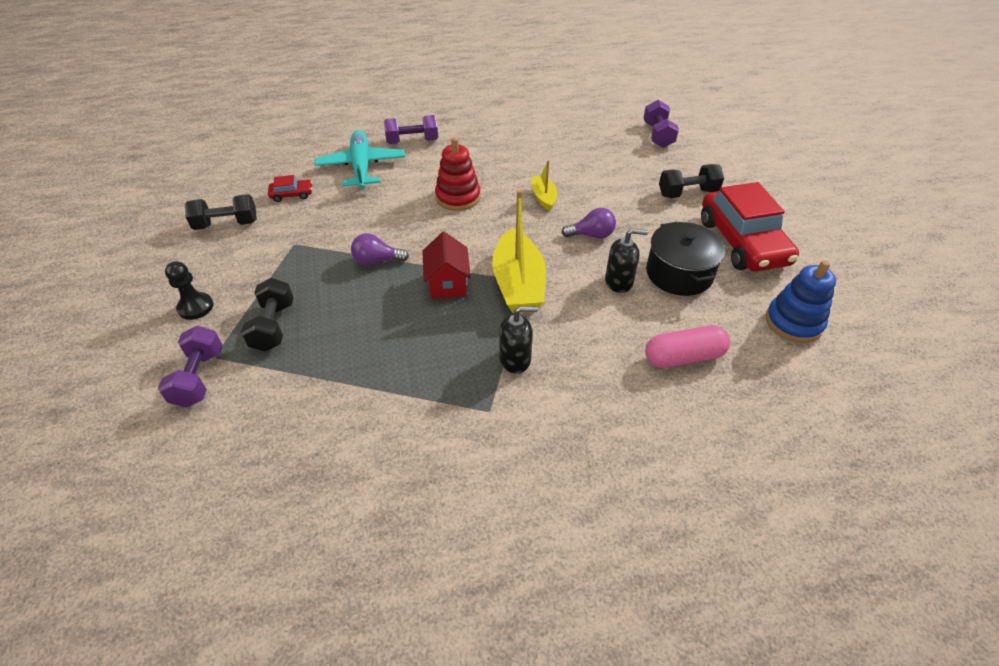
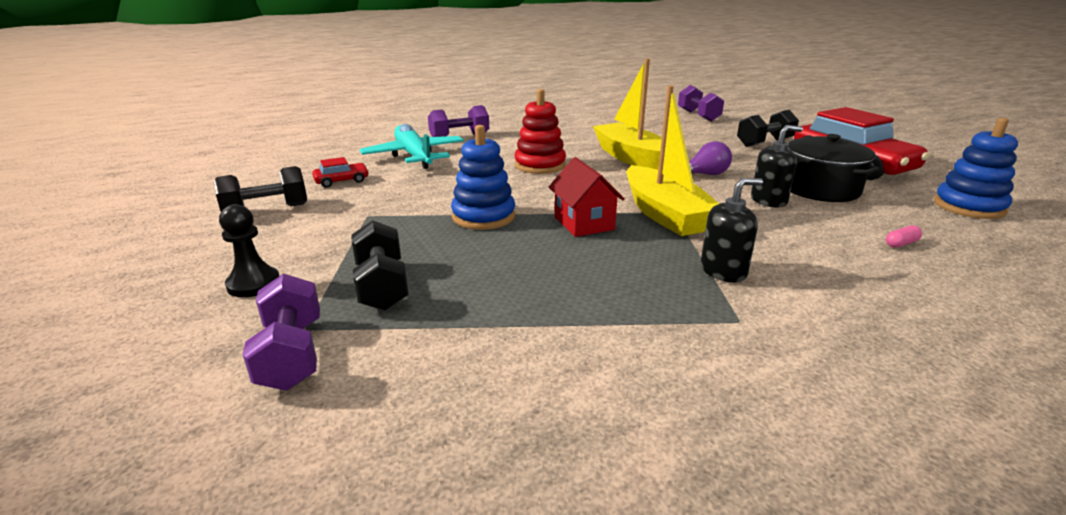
camera: 15 degrees left, 20 degrees down
(377, 261) = (483, 216): purple light bulb -> blue stacking toy
(543, 197) = (630, 157): yellow boat -> yellow boat, size x1.92
(683, 357) = (901, 243): pink capsule -> pink capsule, size x0.42

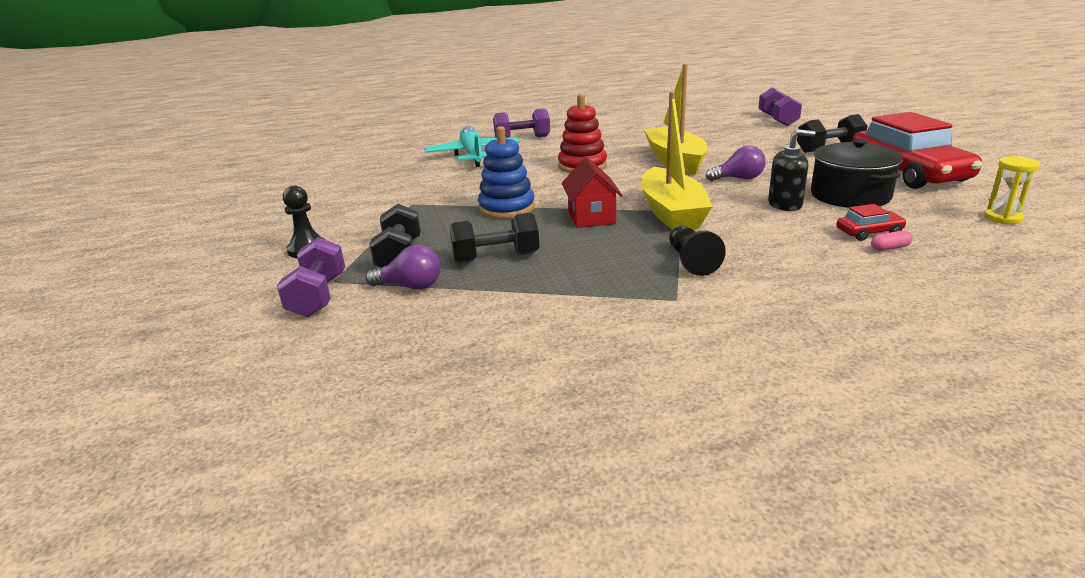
camera: 15 degrees right, 0 degrees up
(266, 210) = (335, 196): black dumbbell -> black dumbbell (496, 258)
(342, 181) = (402, 175): red car -> red car (869, 232)
(414, 329) = (410, 286): none -> purple light bulb
(723, 271) = (691, 261): black soap dispenser -> black pawn
(969, 207) = (1003, 218): blue stacking toy -> yellow hourglass

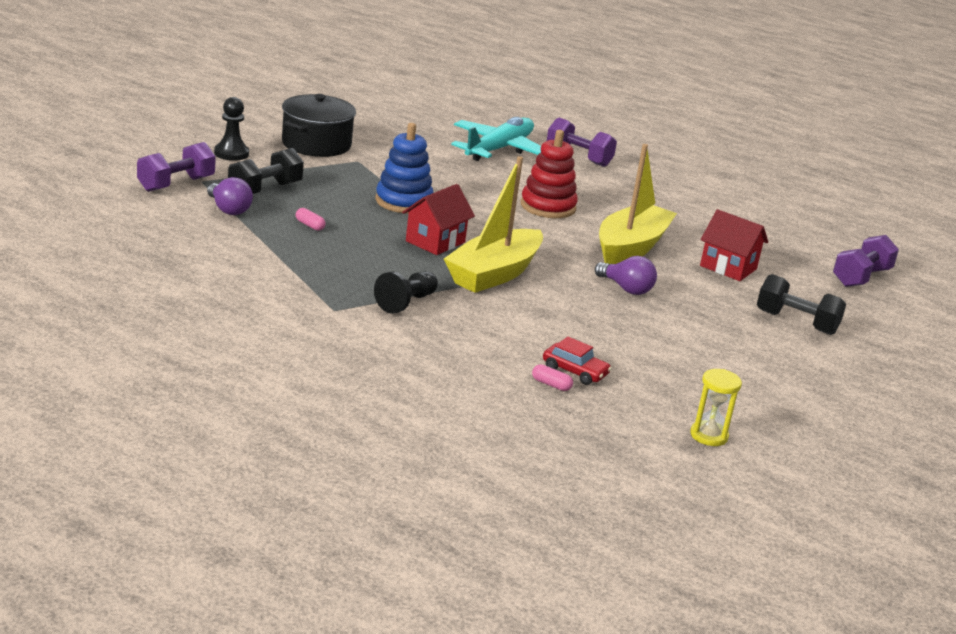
camera: 40 degrees right, 0 degrees up
(496, 258) = (310, 225): black dumbbell -> pink capsule
(733, 144) = (728, 267): none -> red house
(785, 204) = (589, 322): black soap dispenser -> none
(850, 195) = (661, 351): black pot -> black pot (316, 144)
(908, 173) = (779, 376): red car -> none

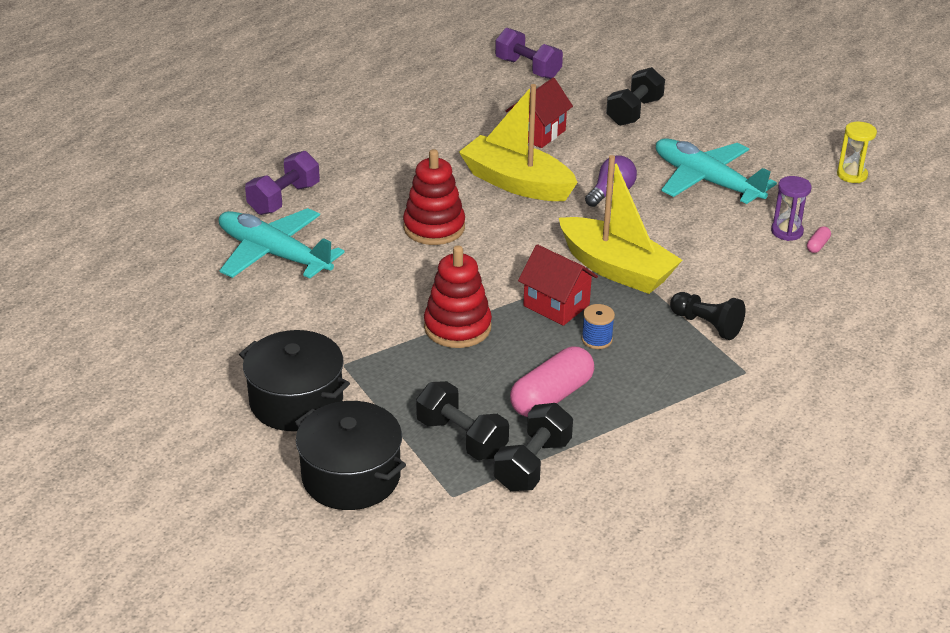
camera: 85 degrees left, 10 degrees up
(176, 184) = (472, 518): purple dumbbell -> none
(228, 209) = (532, 464): purple light bulb -> black dumbbell
(231, 153) = (351, 476): black pawn -> black pot
(310, 225) = (551, 396): pink capsule -> pink capsule, size x2.37
(385, 252) = (597, 339): none -> blue spool
(403, 202) = (457, 327): blue stacking toy -> red stacking toy
(575, 371) = (787, 231): red car -> purple hourglass
(664, 342) = (707, 181): none -> turquoise plane

